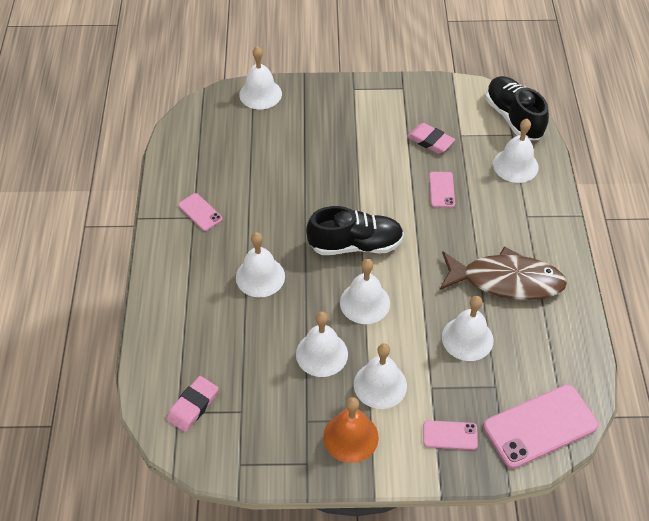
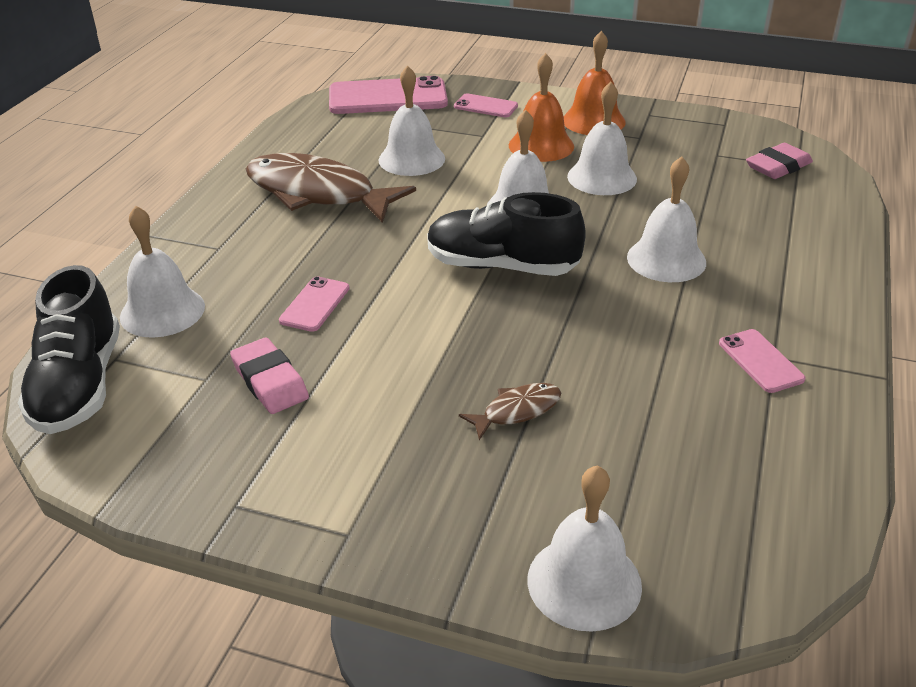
camera: 160 degrees left, 15 degrees down
(310, 154) = (517, 411): none -> brown fish
(380, 385) = (541, 145): white bell -> orange bell

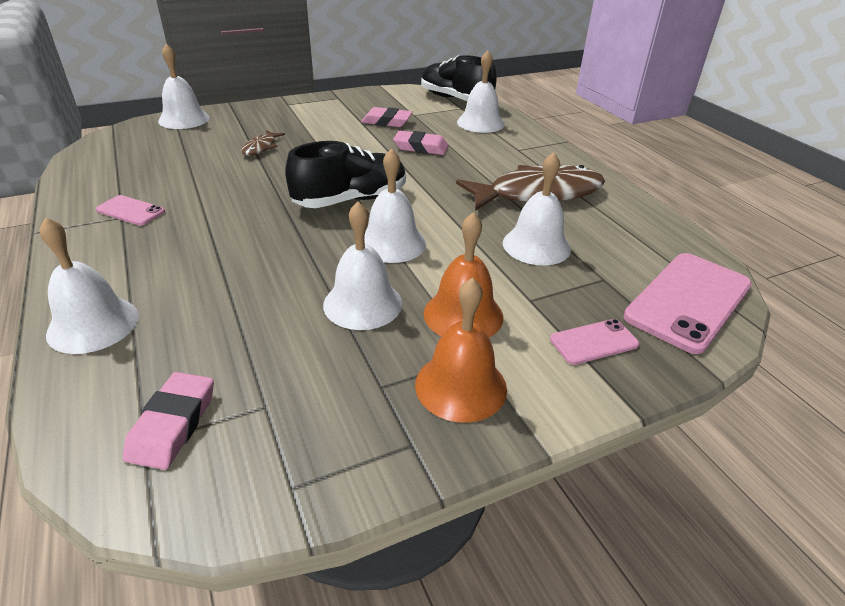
camera: 135 degrees right, 0 degrees up
(315, 304) = (421, 147): pink phone -> pink eraser
(666, 259) = (238, 249): white bell -> white bell (93, 324)

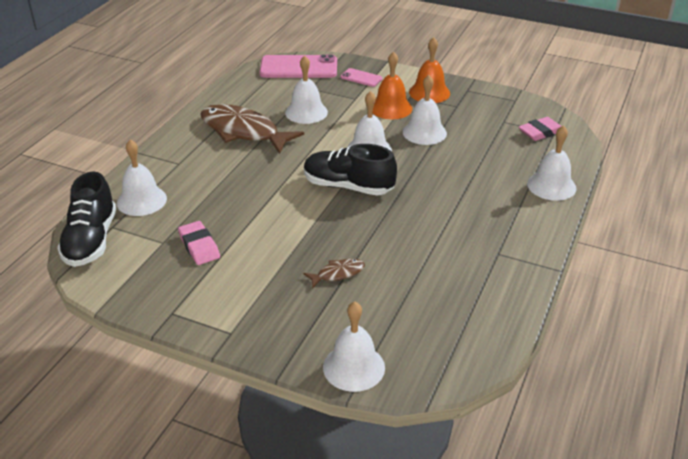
camera: 130 degrees left, 0 degrees up
(130, 211) = (489, 255): pink phone -> none
(421, 147) = (231, 202): pink eraser -> none

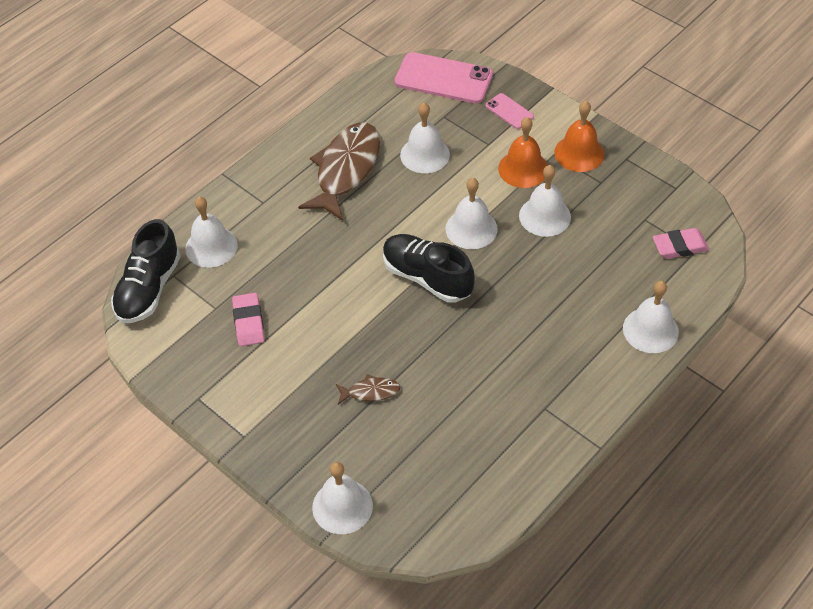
camera: 20 degrees right, 15 degrees up
(243, 131) = (346, 170): brown fish -> brown fish turned 60 degrees clockwise

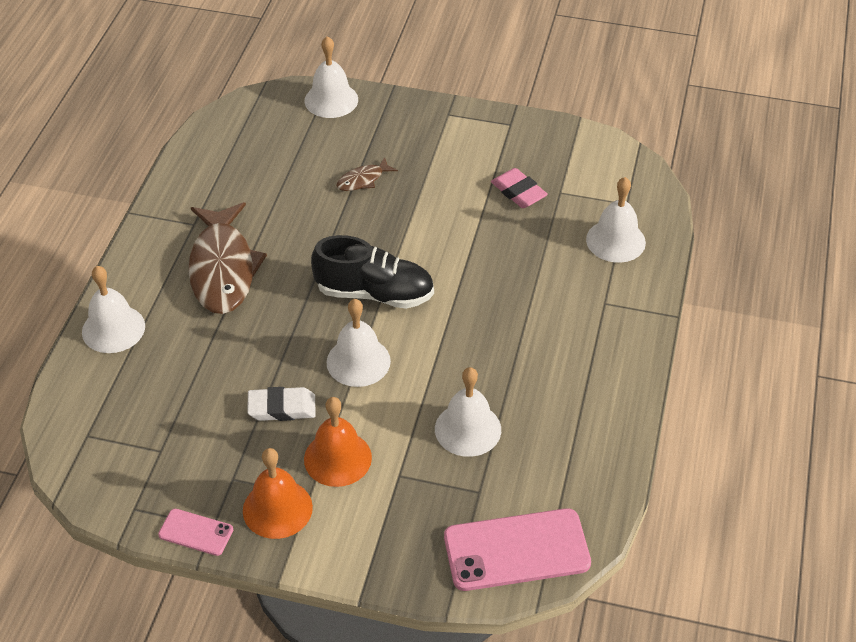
camera: 150 degrees right, 5 degrees down
(149, 288) = (637, 184): black shoe -> none
(346, 170) = (545, 373): brown fish -> brown fish (223, 268)
(509, 111) = (399, 534): pink phone -> pink phone (196, 532)
(544, 216) = (282, 408): white bell -> white eraser
(680, 246) = (107, 432): pink eraser -> none

